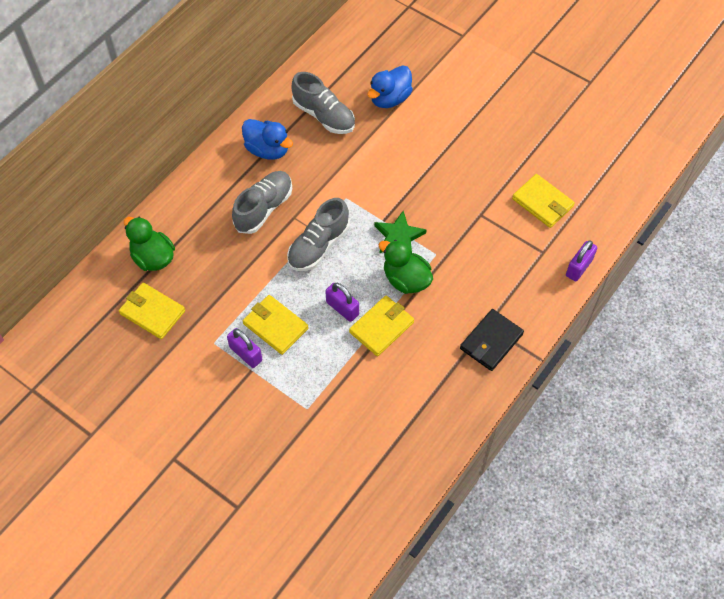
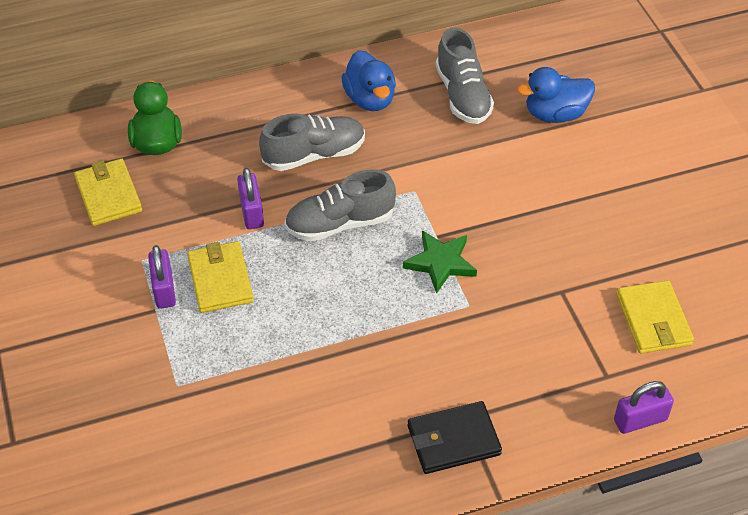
camera: 35 degrees right, 10 degrees down
(342, 308) = (309, 303): purple padlock -> purple padlock (252, 212)
(381, 327) = (336, 348): yellow wallet -> none
(406, 280) = (409, 313): green duck -> none

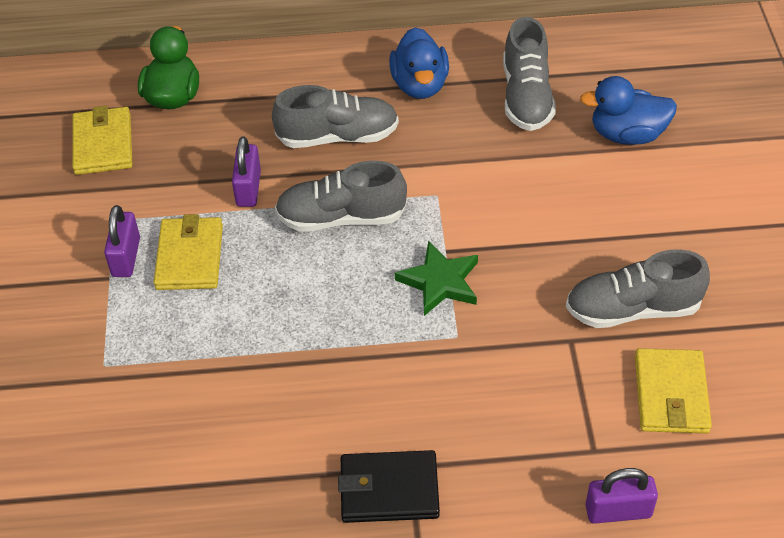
camera: 15 degrees right, 0 degrees up
(603, 257) = (632, 309): none -> grey shoe

